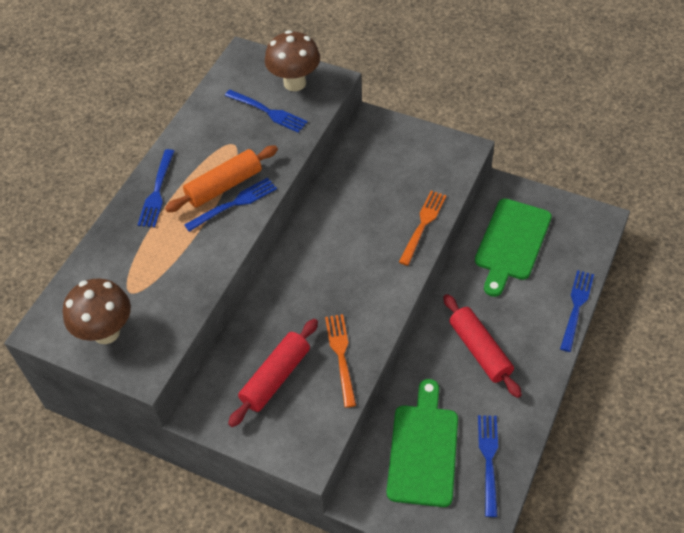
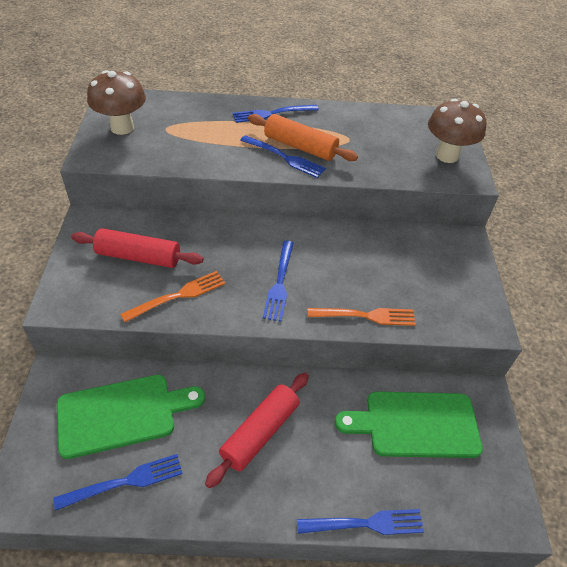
camera: 60 degrees right, 5 degrees down
(268, 112) = (400, 149): blue fork -> blue fork (279, 283)

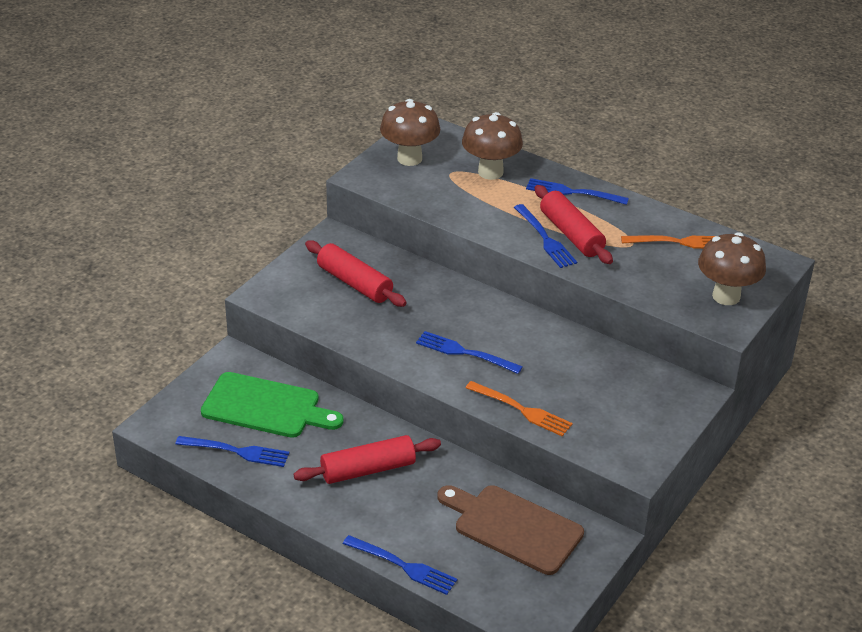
camera: 35 degrees right, 10 degrees down
(178, 296) = (365, 327): orange fork -> orange fork (679, 242)
(197, 118) = (490, 172): none -> brown mushroom
(279, 283) = (465, 353): blue fork -> blue fork turned 75 degrees clockwise
(300, 147) = (571, 234): orange rolling pin -> red rolling pin
(416, 424) = (513, 527): green cutting board -> brown cutting board

